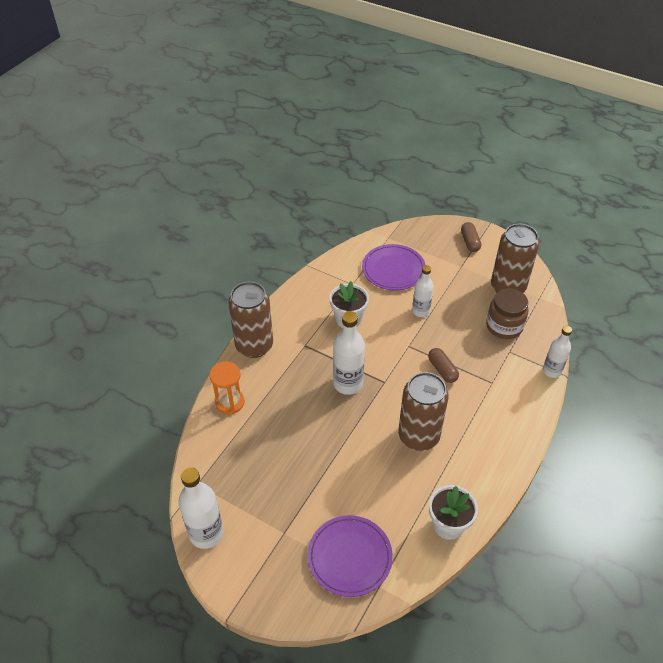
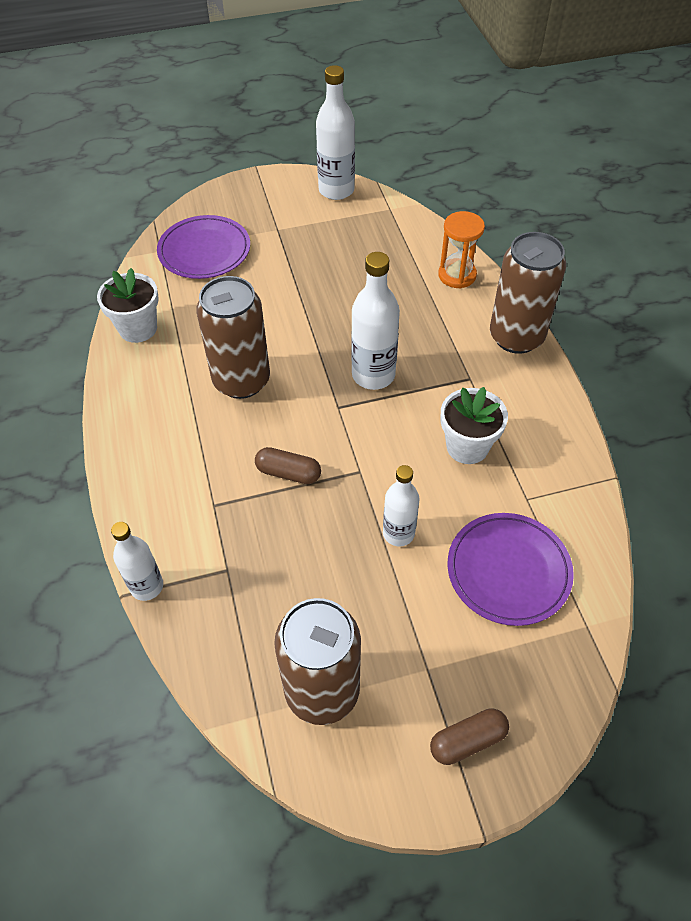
camera: 135 degrees right, 5 degrees up
(469, 242) = (467, 740): brown capsule -> brown capsule turned 60 degrees counterclockwise
(504, 326) = (267, 606): brown jar -> none

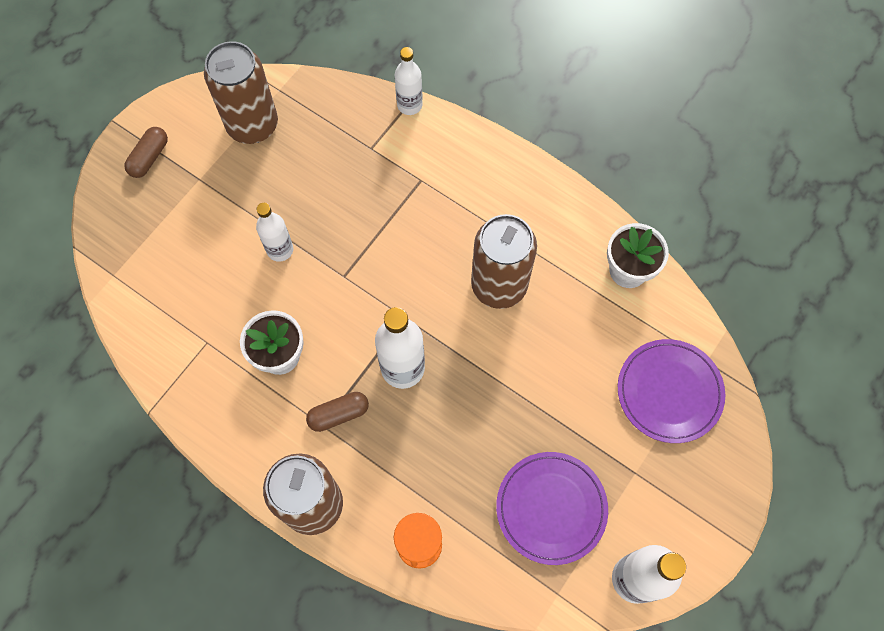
camera: 140 degrees right, 15 degrees up
(288, 473) = (392, 238): brown capsule -> brown capsule (338, 414)
(508, 570) = (187, 276): purple plate -> purple plate (551, 508)

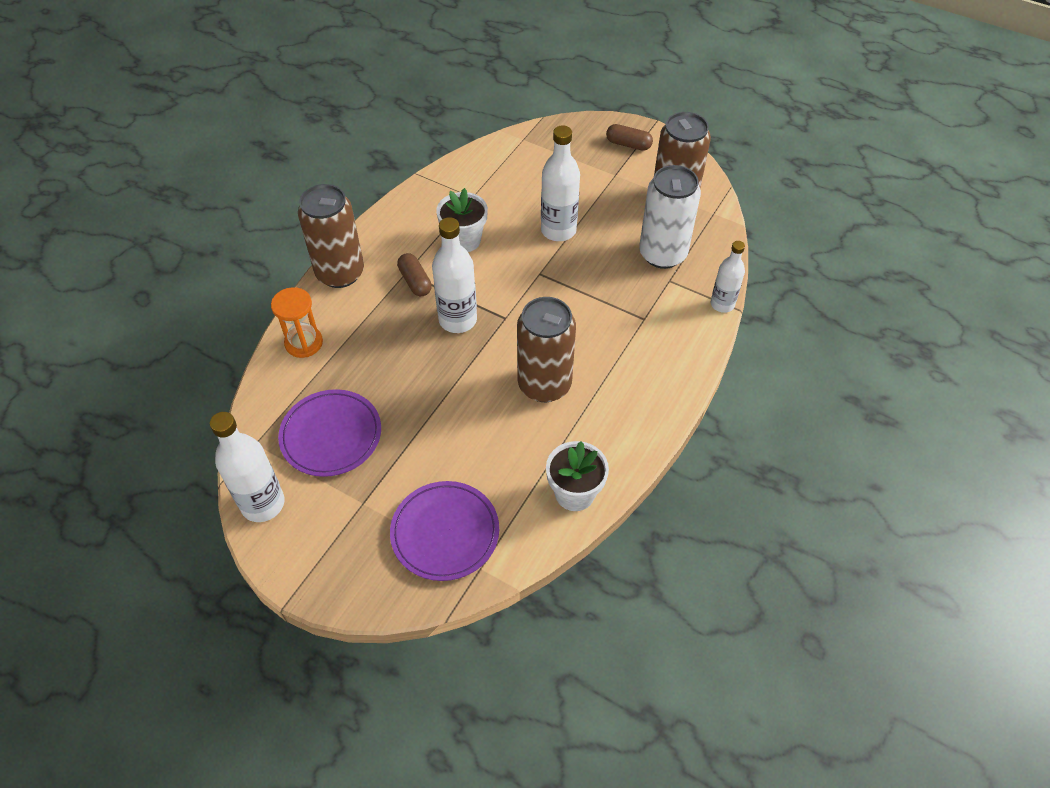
camera: 85 degrees right, 15 degrees down
(280, 250) = (558, 230): white bottle -> white bottle, size x1.55
(332, 148) = (662, 254): none -> white can

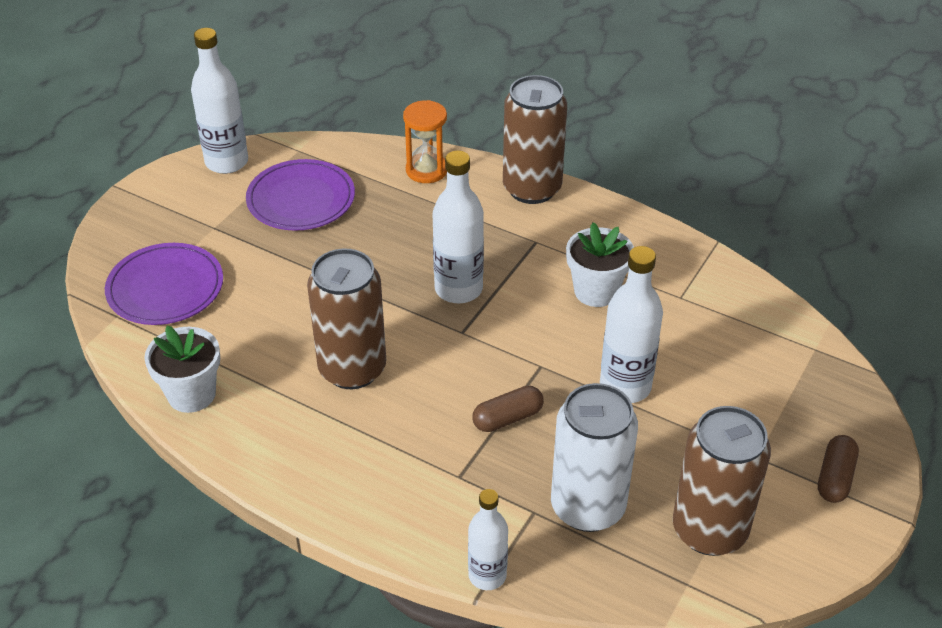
camera: 90 degrees right, 10 degrees down
(415, 281) = (521, 250): brown capsule -> brown capsule (507, 418)

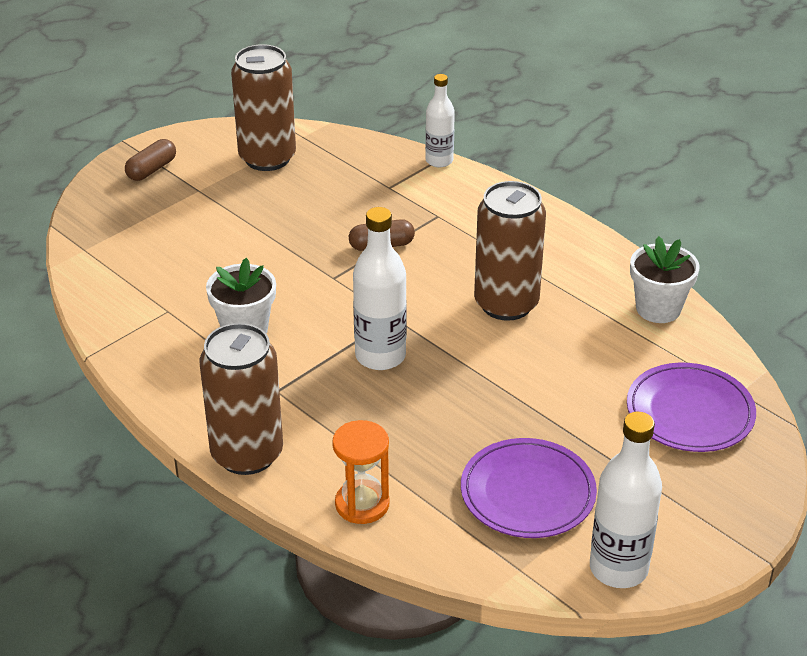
camera: 165 degrees left, 5 degrees down
(587, 507) = (347, 183): white can -> none
(625, 386) = (269, 250): white bottle -> none

